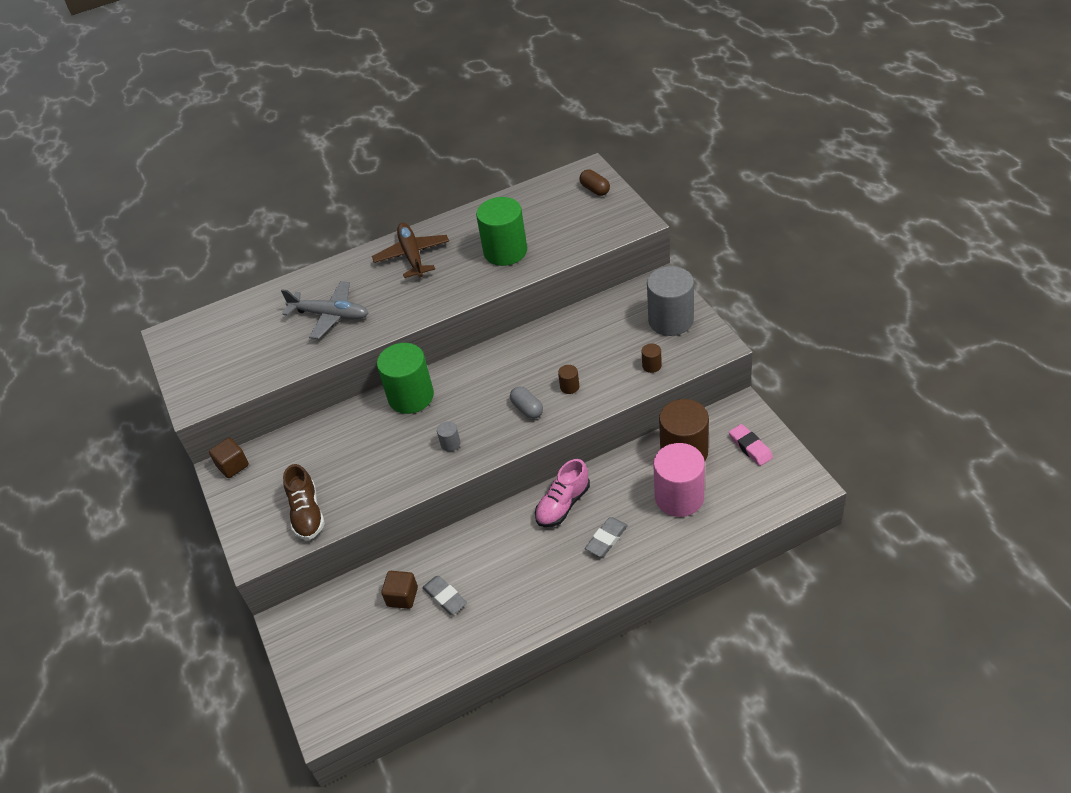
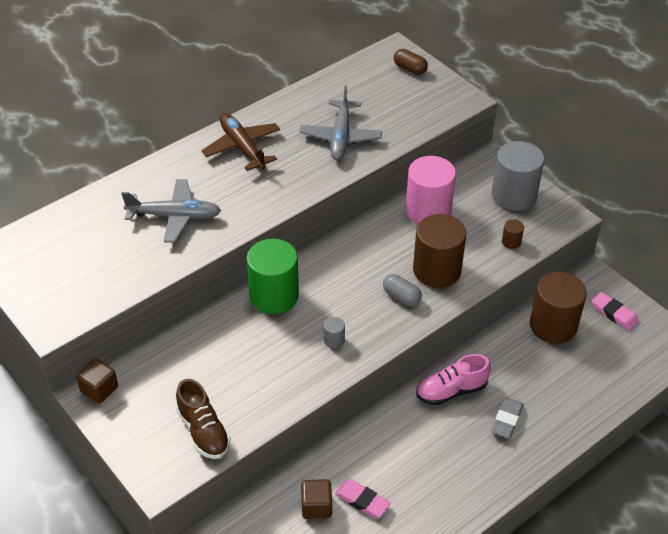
camera: 20 degrees left, 0 degrees up
(445, 597) = (362, 501): grey eraser -> pink eraser
(505, 251) = (341, 137): green cylinder -> grey plane
(563, 504) = (451, 390): pink shoe -> pink shoe turned 45 degrees clockwise
(569, 387) = (437, 270): brown cylinder -> brown cylinder, size x2.42
(679, 497) = (563, 370): pink cylinder -> pink cylinder (428, 210)

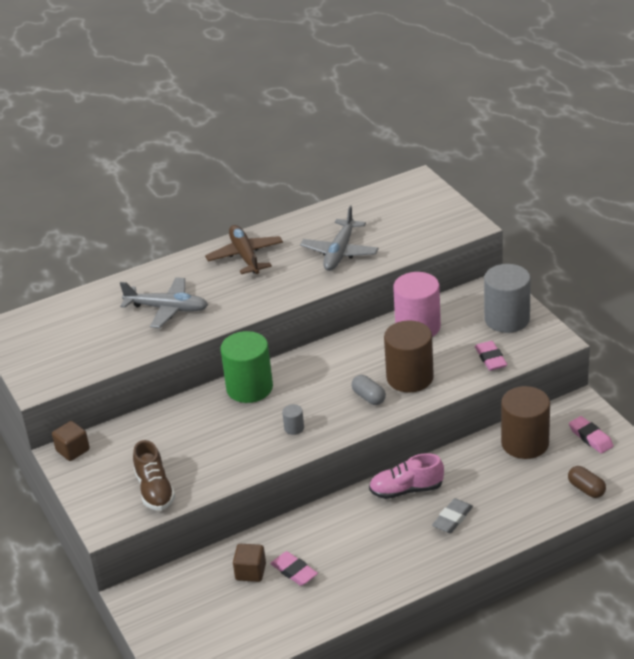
camera: 15 degrees right, 10 degrees down
(410, 69) = (426, 197): brown capsule -> brown capsule (586, 489)
(511, 242) = (490, 359): brown cylinder -> pink eraser

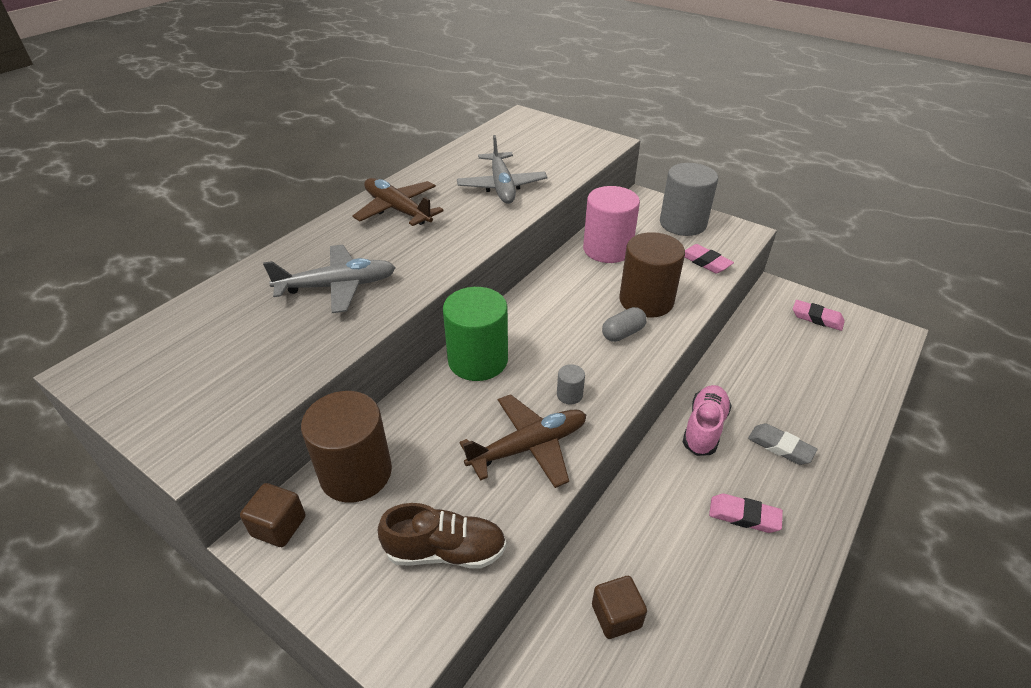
camera: 30 degrees left, 5 degrees up
(155, 490) = (445, 551): brown shoe -> brown shoe turned 45 degrees counterclockwise
(242, 451) = (528, 447): none -> brown plane
(294, 571) = (670, 591): pink eraser -> pink eraser (744, 516)
(369, 397) = (623, 333): grey capsule -> grey capsule turned 60 degrees counterclockwise
(406, 490) = (704, 428): pink shoe -> pink shoe turned 150 degrees clockwise
(452, 519) = (780, 447): grey eraser -> grey eraser turned 60 degrees counterclockwise
(525, 443) = (767, 340): brown cylinder -> brown cylinder (356, 473)
(586, 489) = (866, 370): brown capsule -> none

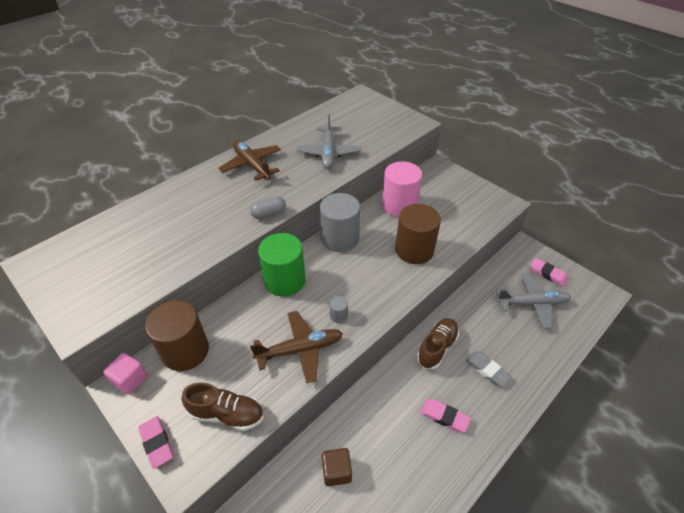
camera: 10 degrees right, 5 degrees up
(279, 526) = (130, 380): brown cube -> pink cube
(337, 286) = (196, 221): grey plane -> grey plane (532, 303)
(623, 333) = (389, 273): grey capsule -> grey capsule (269, 214)
(682, 223) = (461, 190): grey cylinder -> grey cylinder (340, 239)
(704, 428) = (437, 348): pink shoe -> brown shoe
(705, 262) = (467, 224): pink eraser -> pink eraser (157, 443)

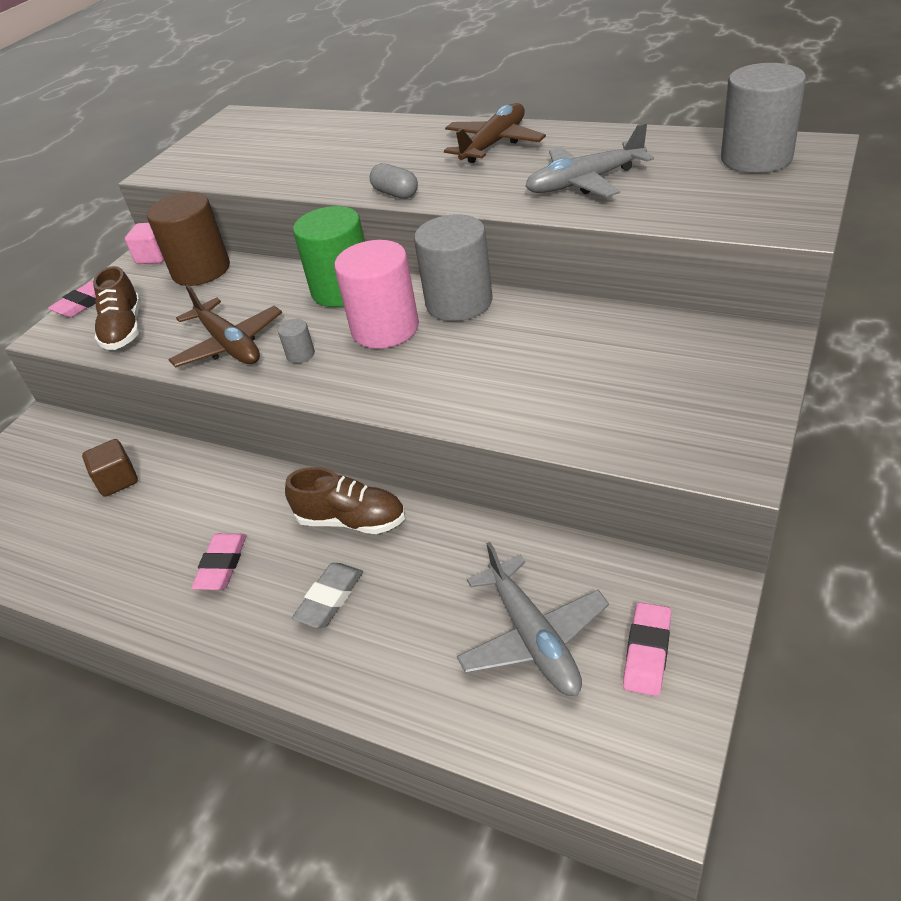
camera: 75 degrees right, 5 degrees down
(356, 109) = (756, 158): none -> grey cylinder
(399, 205) = (593, 331): pink cylinder -> pink cylinder (385, 329)
(414, 250) = (485, 382): brown cylinder -> none

